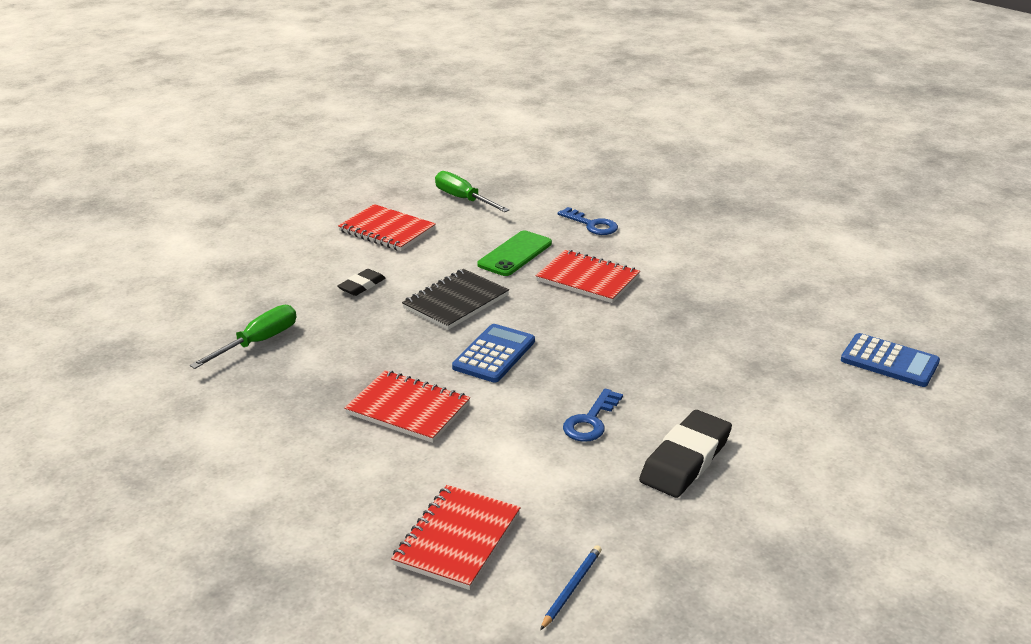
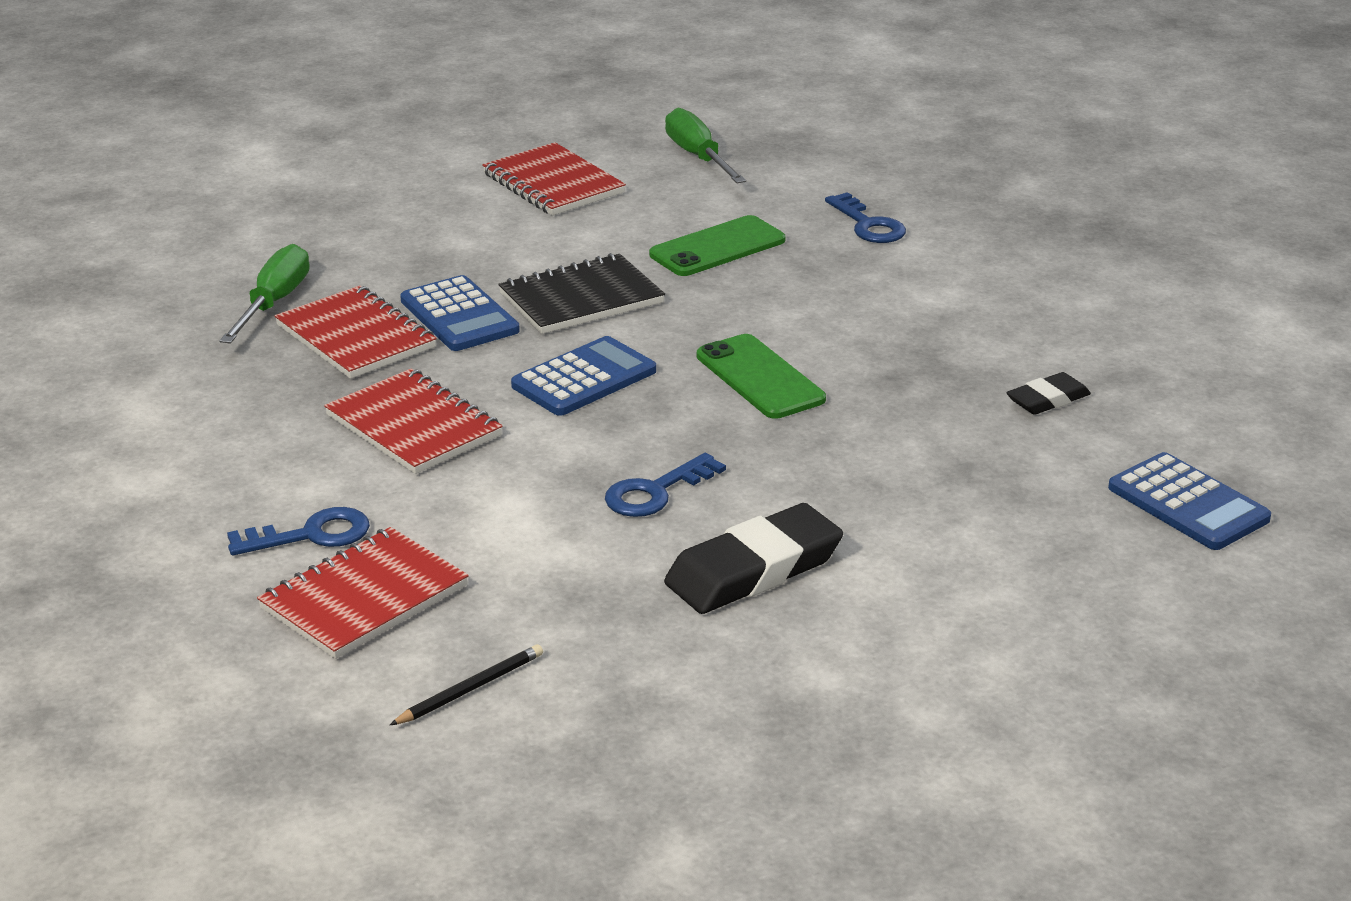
camera: 20 degrees right, 0 degrees up
(258, 342) = (274, 303): green screwdriver -> green screwdriver turned 45 degrees counterclockwise
(362, 285) = (464, 253): black eraser -> black eraser (1048, 399)
(387, 328) = (459, 316): none -> blue calculator
(392, 502) = (311, 535): none -> blue key
(571, 588) = (470, 689): blue pencil -> black pencil
(587, 279) = (800, 301): red notebook -> red notebook (355, 336)
(599, 332) = (760, 377): none -> green phone

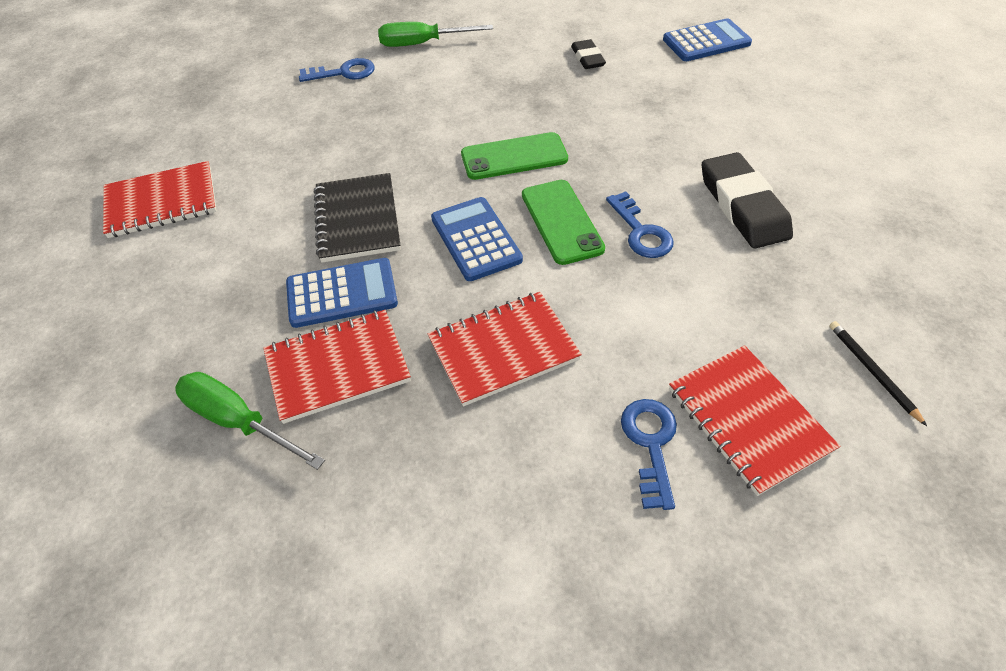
camera: 70 degrees left, 20 degrees up
(698, 157) = (185, 122): green screwdriver -> green screwdriver (422, 44)
(717, 247) = (327, 140): green phone -> green phone (561, 221)

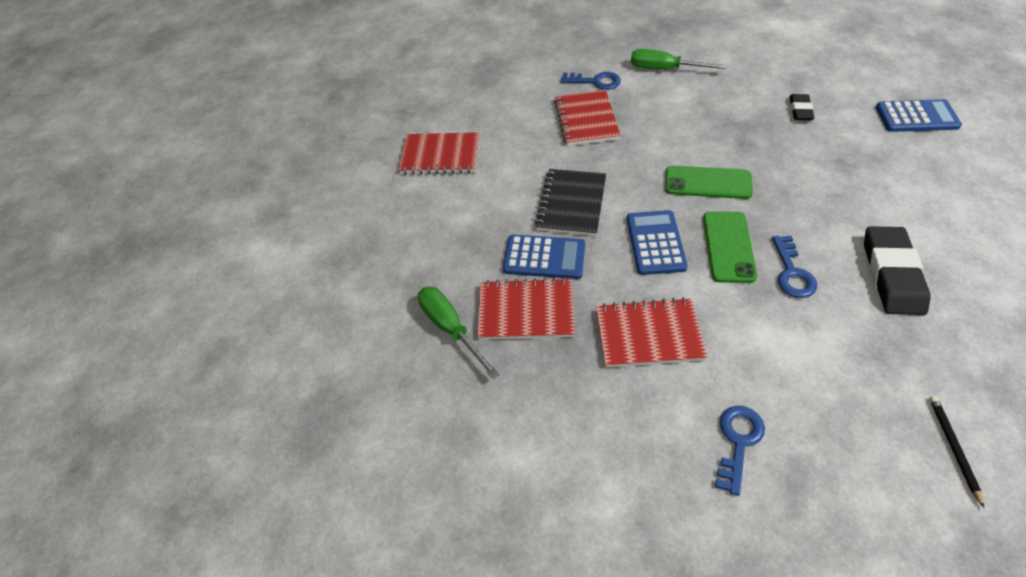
camera: 25 degrees right, 0 degrees up
(748, 419) = (826, 450): red notebook -> red notebook (586, 120)

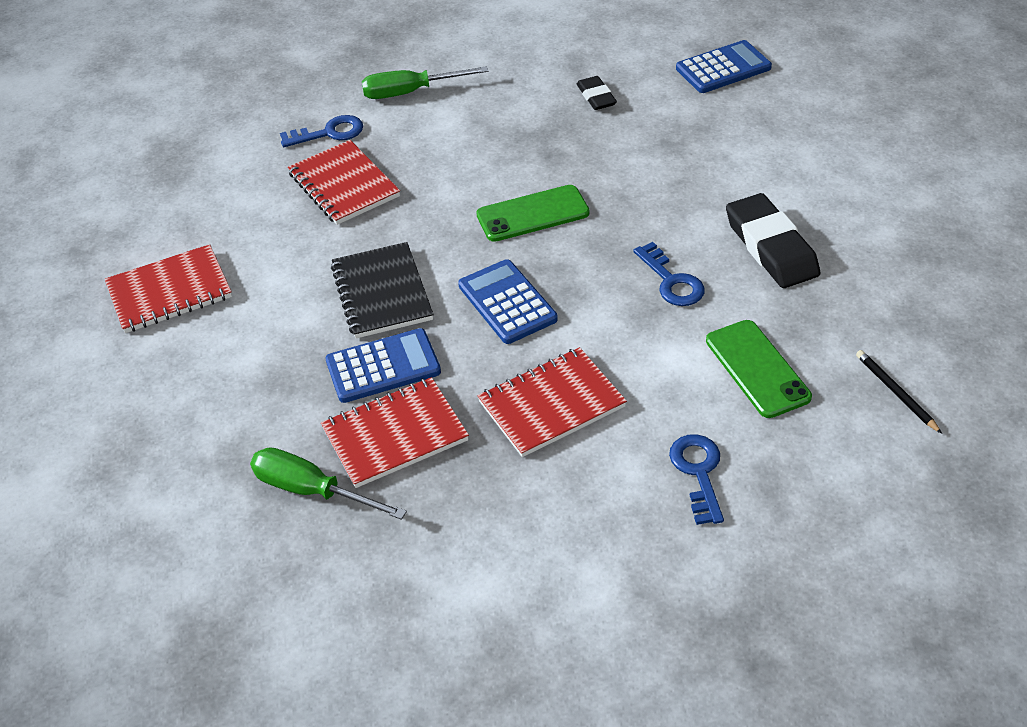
camera: 30 degrees left, 5 degrees down
(728, 246) = (591, 277): green phone -> green phone (757, 369)

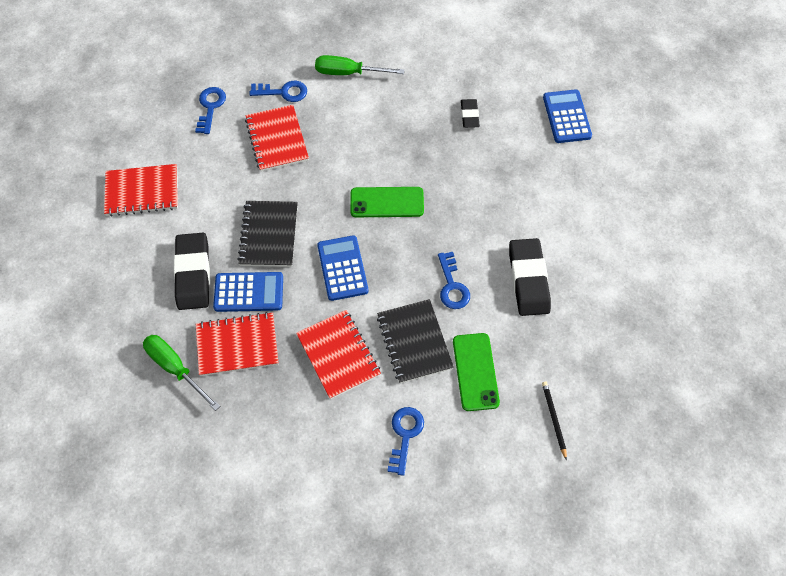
camera: 15 degrees right, 15 degrees up
(231, 173) = (210, 107): none -> blue key
(289, 367) = (193, 274): none -> black eraser
(551, 404) = (338, 355): red notebook -> red notebook turned 75 degrees clockwise
(653, 359) = (414, 342): none -> black notebook
(723, 68) = (566, 117): blue calculator -> blue calculator turned 90 degrees counterclockwise

